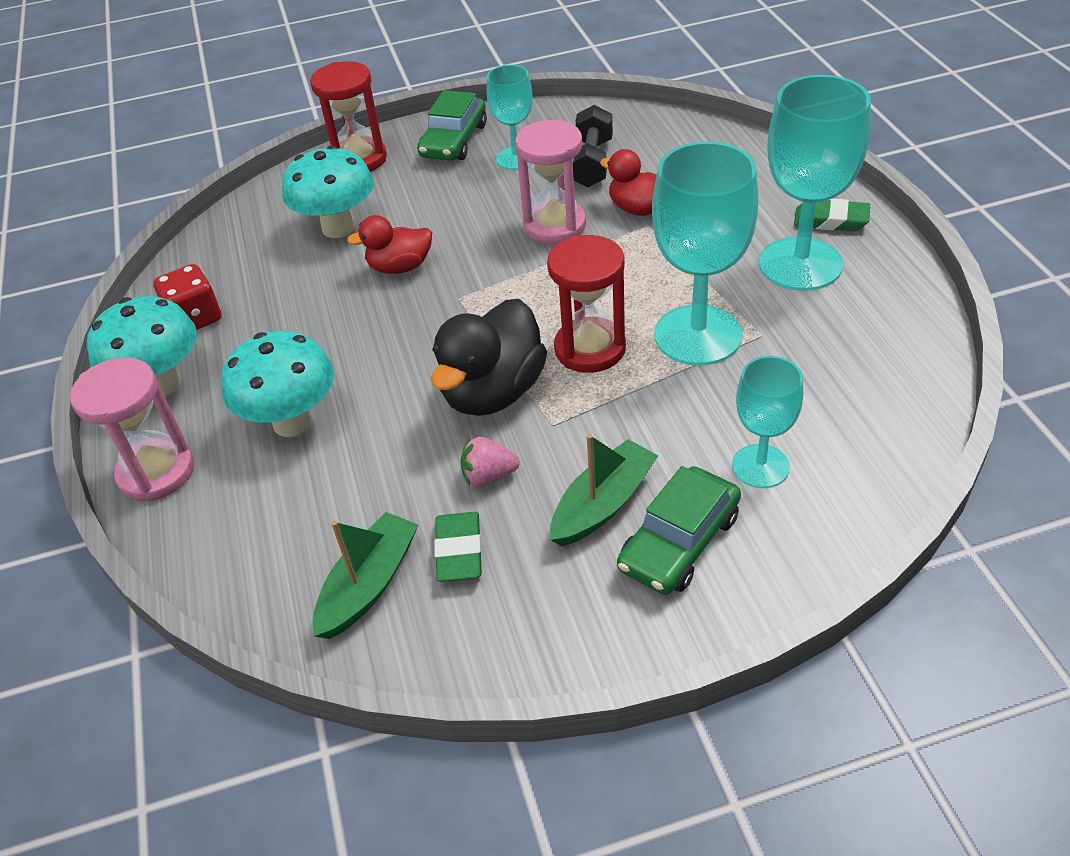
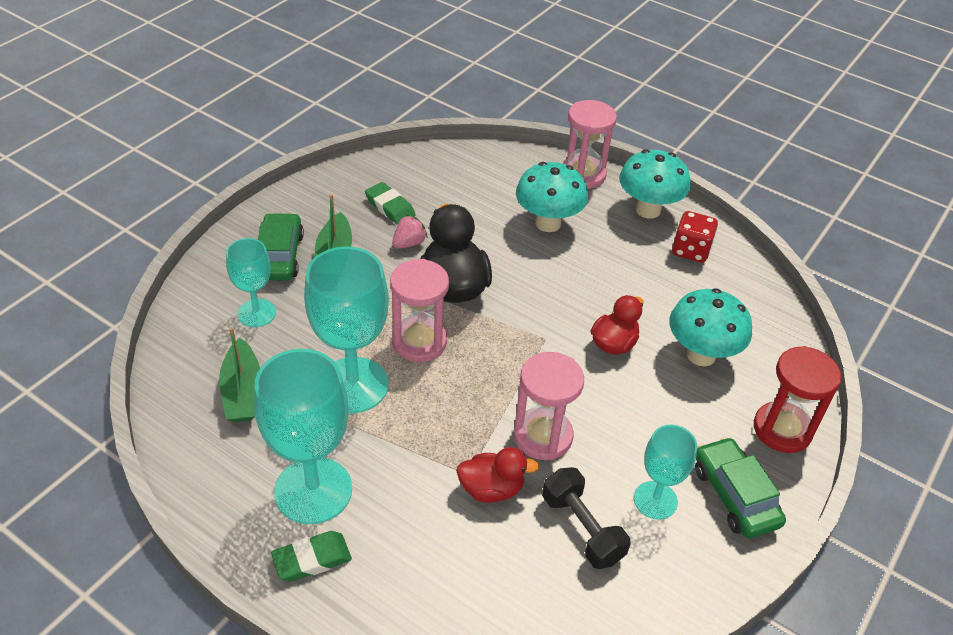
camera: 135 degrees right, 0 degrees up
(369, 585) = (418, 178): green boat -> green boat (242, 391)
(590, 349) = (419, 342): red hourglass -> pink hourglass

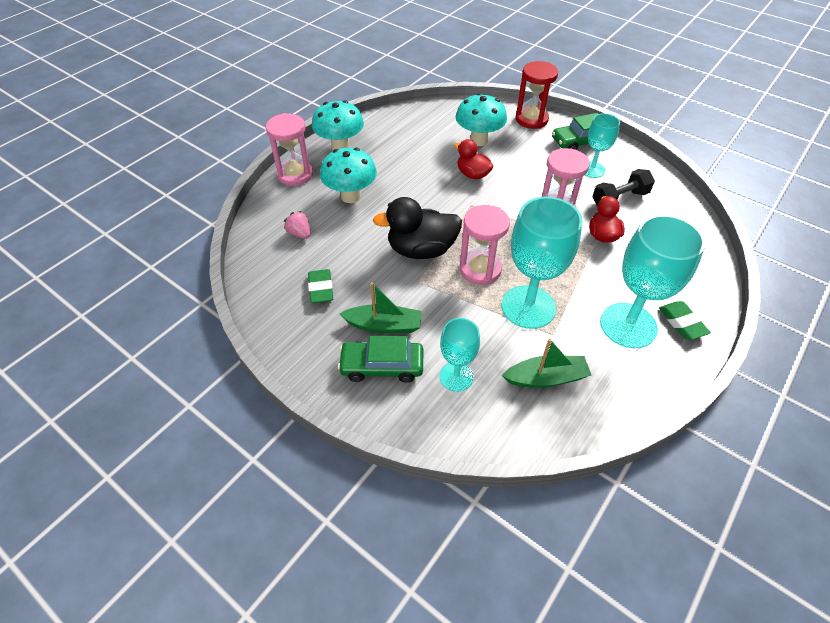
camera: 85 degrees left, 5 degrees up
(390, 207) = (321, 289): green eraser -> green eraser turned 60 degrees counterclockwise
(409, 243) = (369, 276): pink strawberry -> pink strawberry (300, 233)
(691, 250) = (384, 133): red dice -> none

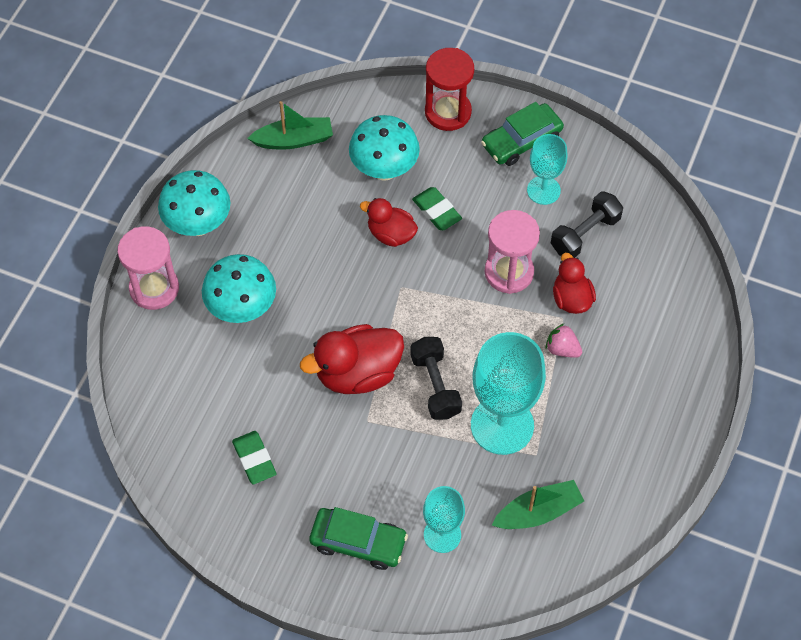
camera: 15 degrees left, 10 degrees up
(300, 233) = (198, 384): pink strawberry -> pink strawberry (562, 349)
(382, 366) = (358, 542): green car -> green car turned 150 degrees counterclockwise
(384, 325) = (344, 490): green boat -> green boat (294, 140)
(421, 250) = (357, 373): black duck -> red duck
(480, 269) = (435, 385): pink hourglass -> black dumbbell
(628, 325) = (616, 423): turquoise goblet -> none
(682, 323) = (675, 405): green eraser -> green eraser (436, 211)

